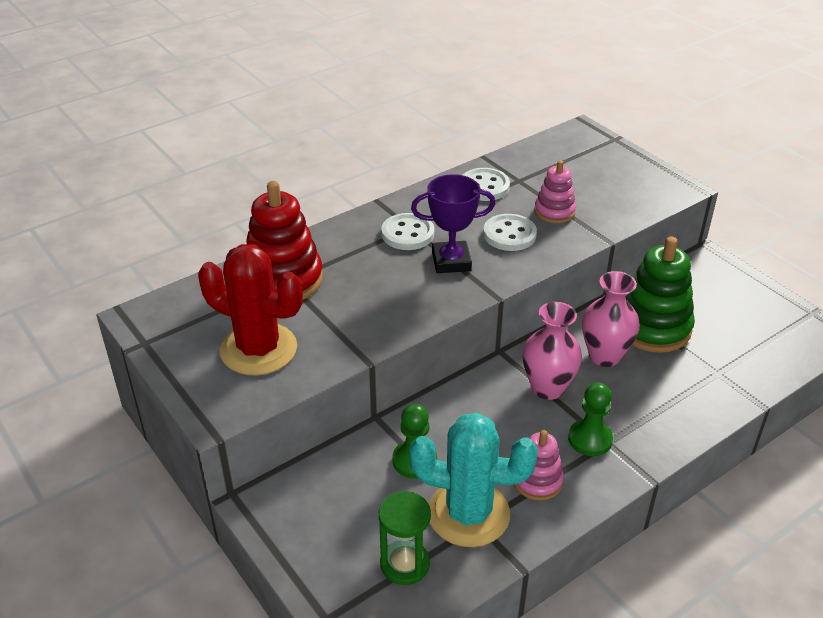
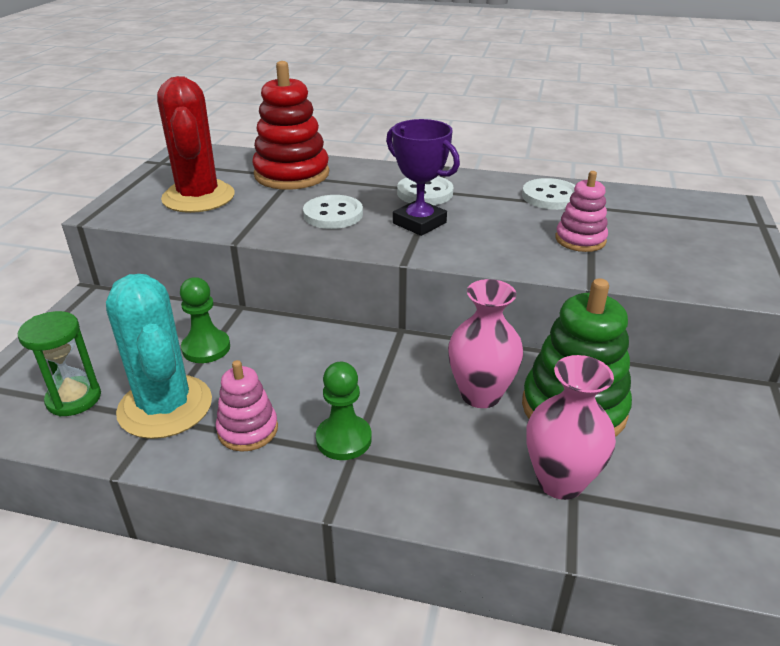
camera: 50 degrees right, 5 degrees down
(509, 234) = (504, 232): white button -> white button (333, 214)
(547, 388) = (385, 379): pink vase -> pink vase (560, 481)

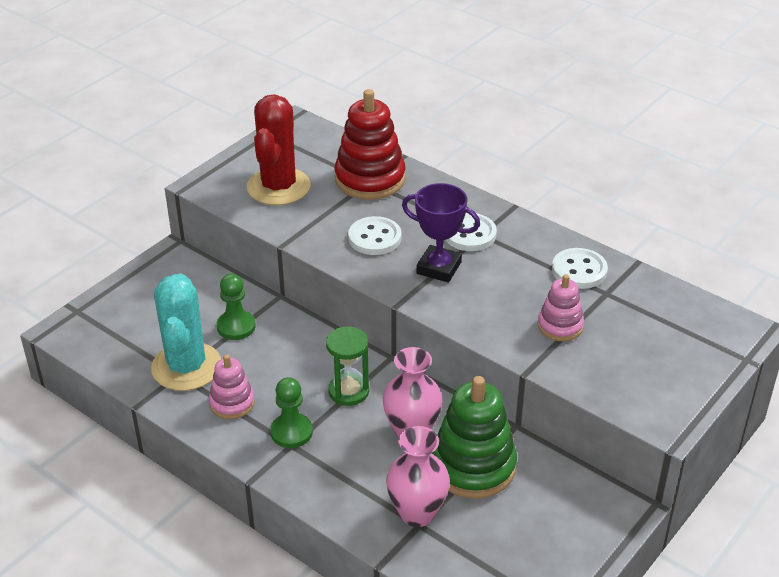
camera: 25 degrees right, 5 degrees up
(74, 398) = (130, 340): green hourglass -> green hourglass (348, 391)
(419, 223) = (439, 268): purple trophy -> purple trophy turned 45 degrees counterclockwise

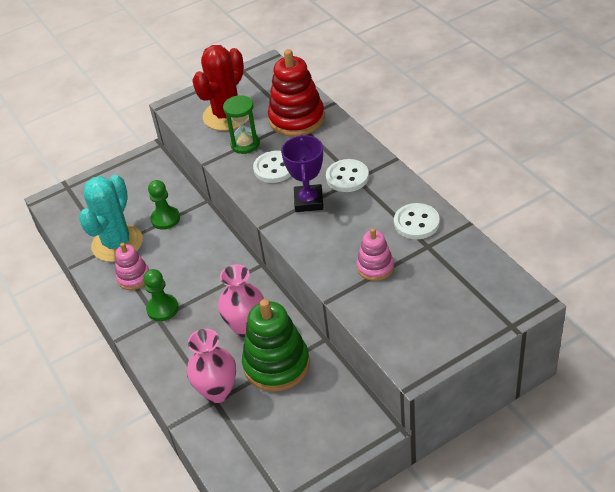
camera: 25 degrees right, 5 degrees up
(348, 391) = (217, 285): green hourglass -> green hourglass (245, 144)
(439, 268) = (308, 201): purple trophy -> purple trophy turned 45 degrees clockwise

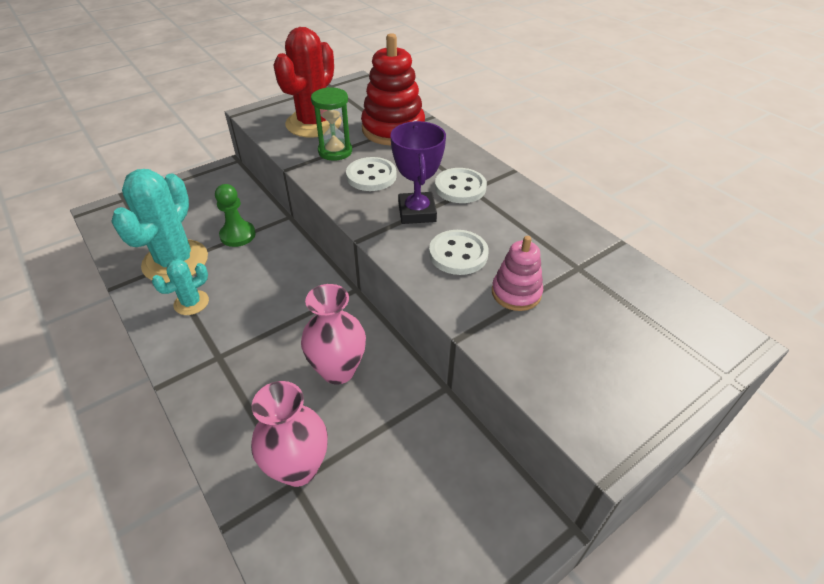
camera: 10 degrees left, 0 degrees up
(133, 277) = (191, 303): pink stacking toy -> turquoise cactus
(162, 309) = (226, 343): green pawn -> none
(276, 364) = (382, 425): green stacking toy -> none
(416, 223) = (556, 239): white button -> white button (458, 254)

